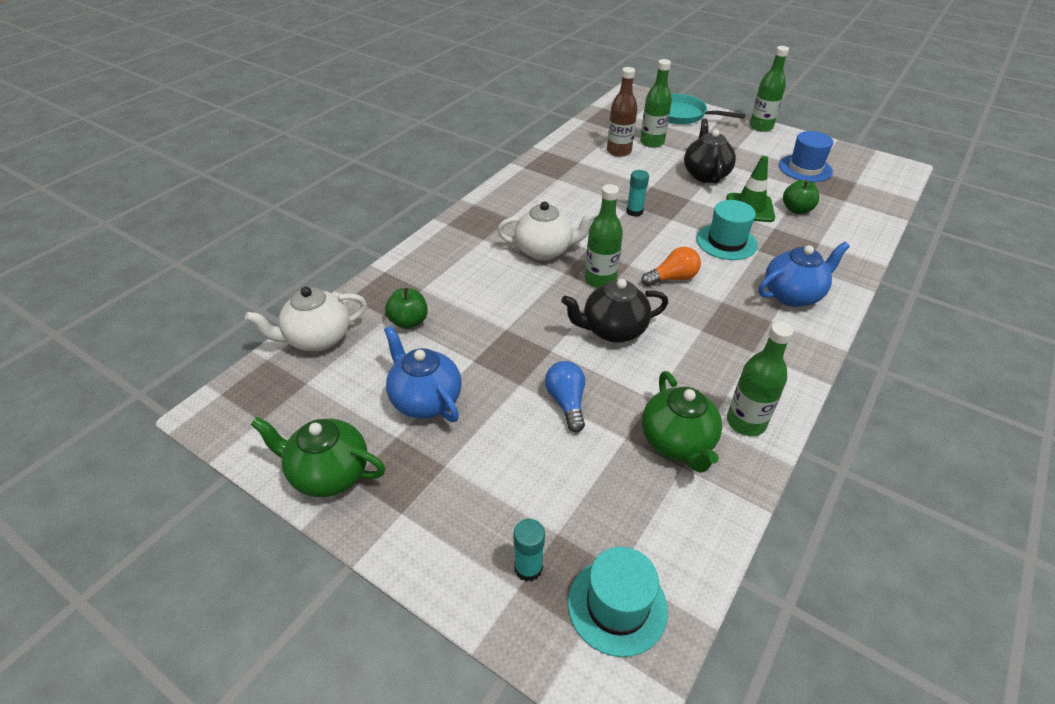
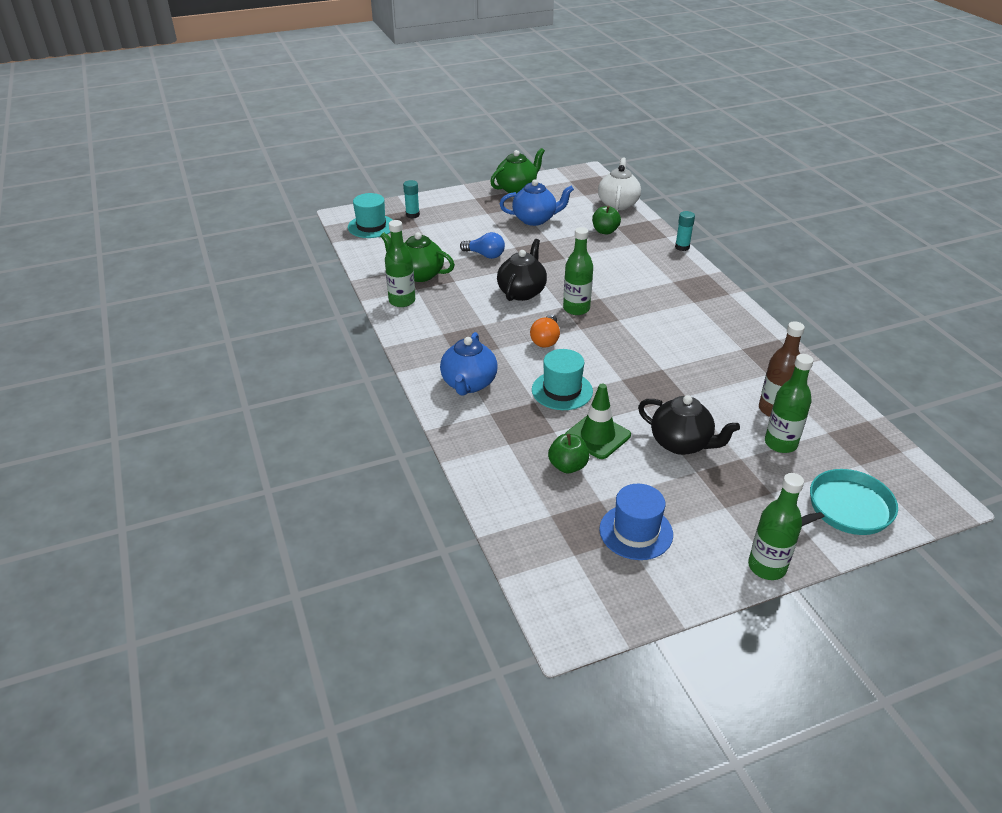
camera: 125 degrees right, 5 degrees down
(545, 250) = (634, 300): white teapot -> none
(634, 212) = (650, 365): turquoise glue stick -> turquoise glue stick (682, 247)

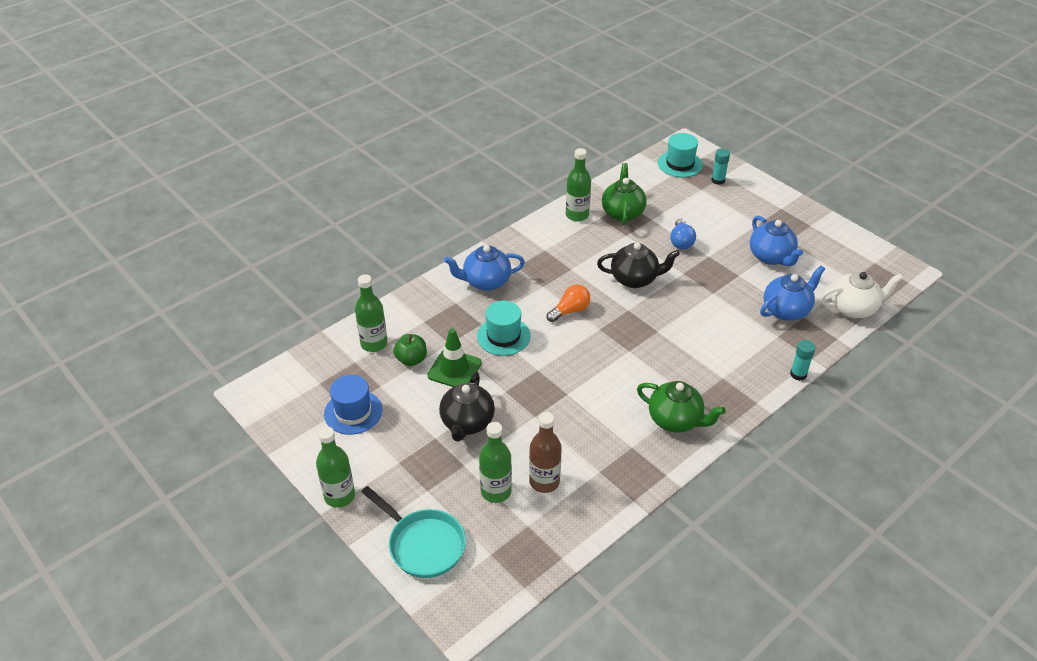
camera: 70 degrees right, 5 degrees up
(517, 188) = (824, 230): green teapot -> green teapot (675, 420)
(546, 339) = (570, 311): orange light bulb -> orange light bulb turned 150 degrees clockwise
(576, 309) = (629, 319): green bottle -> green bottle (374, 344)
(605, 231) = (786, 310): green apple -> blue teapot

